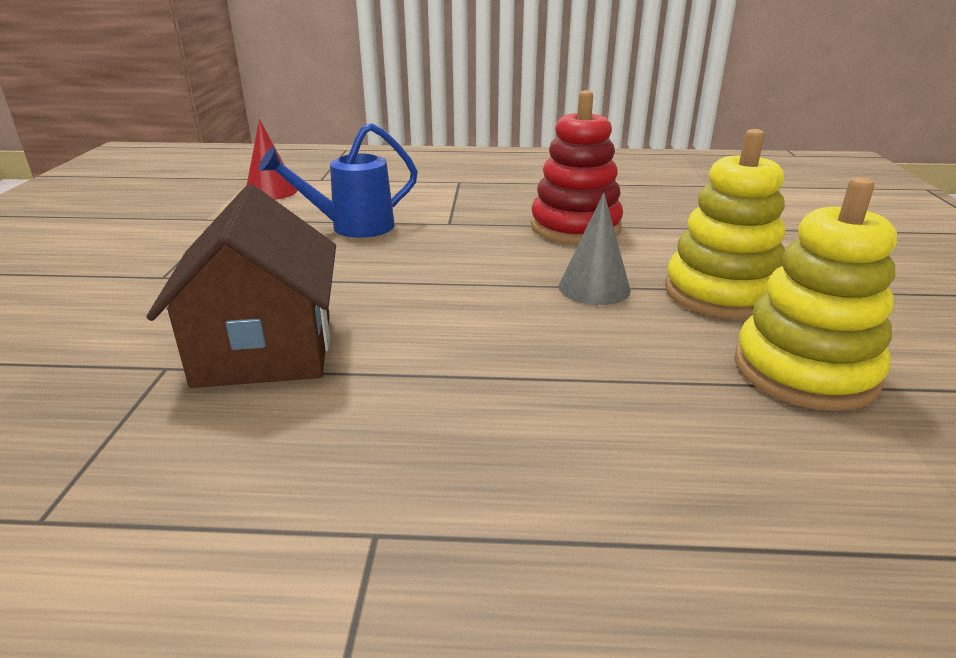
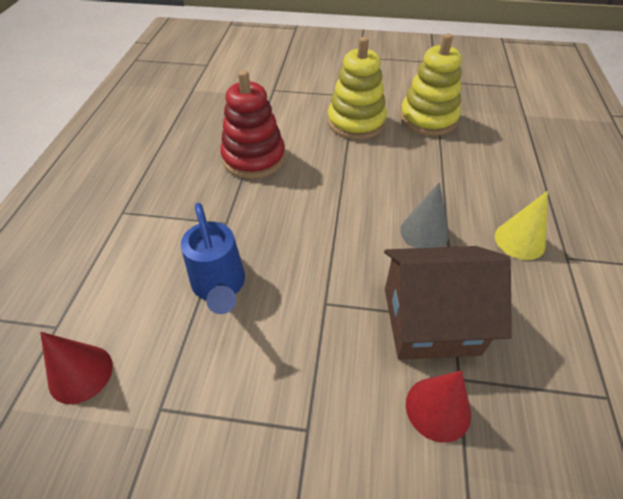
camera: 85 degrees left, 20 degrees up
(134, 348) = (438, 408): none -> red cone
(427, 462) = (519, 240): none -> yellow cone
(594, 288) = (347, 164): grey cone -> grey cone (424, 232)

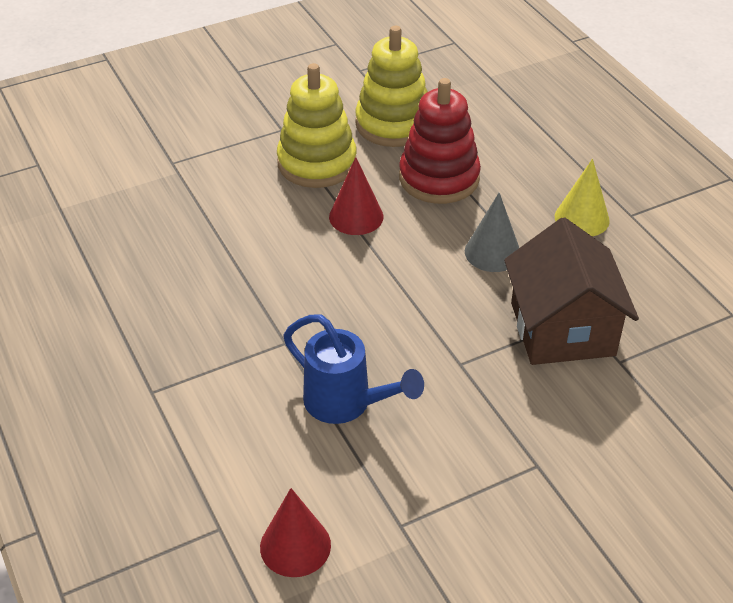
camera: 35 degrees left, 5 degrees down
(254, 158) = (240, 259): red stacking toy -> red stacking toy (439, 178)
(430, 321) = (562, 329): brown house -> brown house turned 60 degrees counterclockwise
(438, 408) = (621, 392): red cone -> red cone (356, 216)

